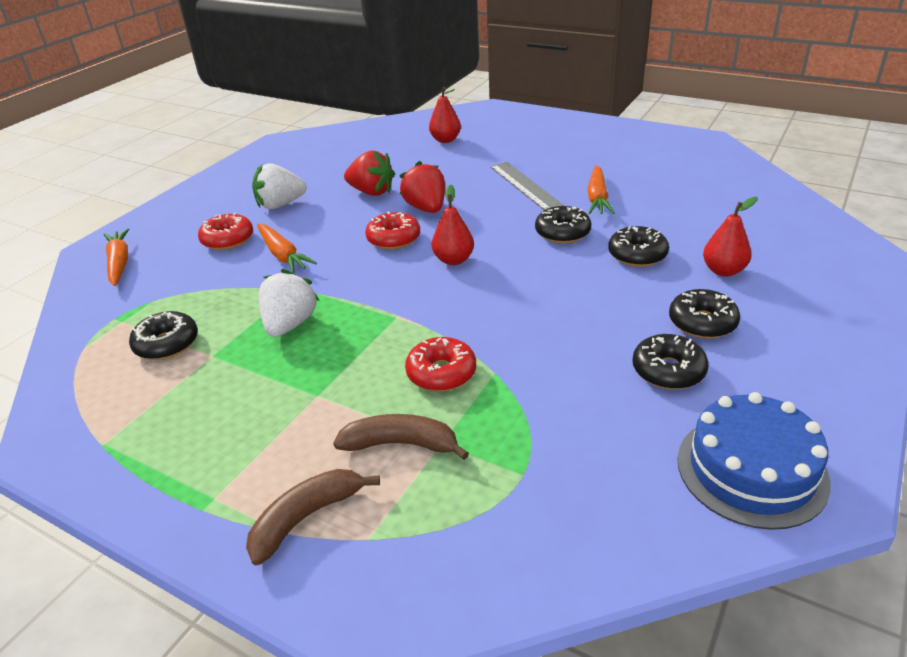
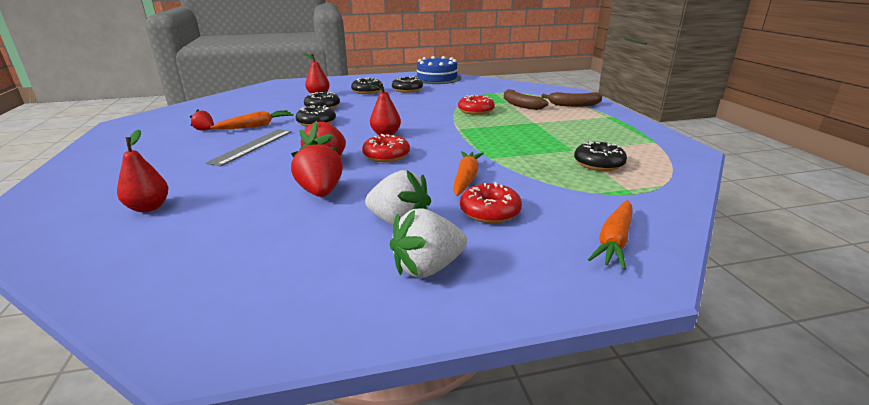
camera: 135 degrees left, 10 degrees down
(290, 324) = (515, 145): white strawberry -> white strawberry (428, 268)
(617, 172) = (205, 130): none -> red strawberry

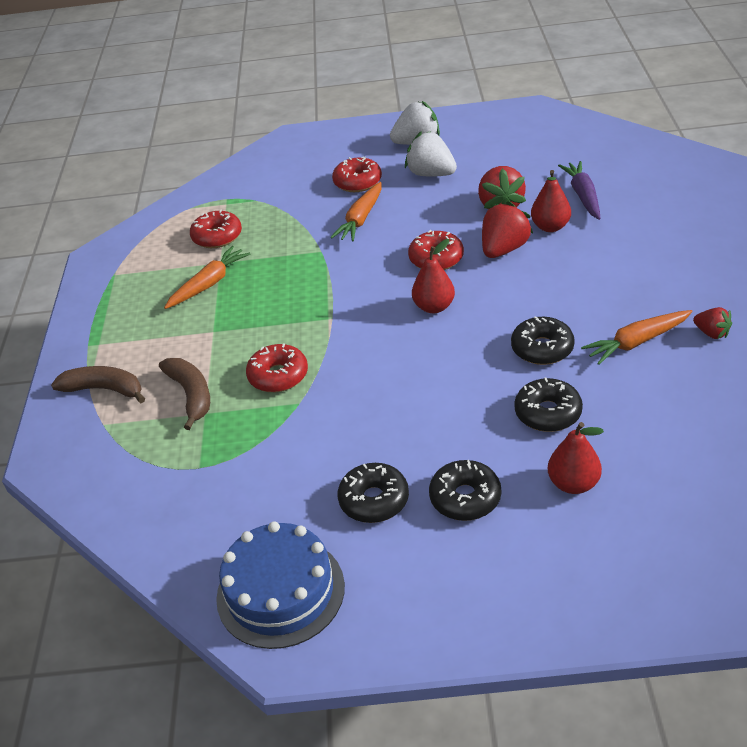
camera: 165 degrees left, 15 degrees up
(148, 207) = (650, 192): red pear -> red pear (550, 227)
(226, 202) = (583, 196): none -> purple carrot
(252, 146) = (610, 285): grey ruler -> none
(598, 164) = (217, 237): black donut -> red donut
(614, 241) = (286, 158): orange carrot -> orange carrot (209, 284)

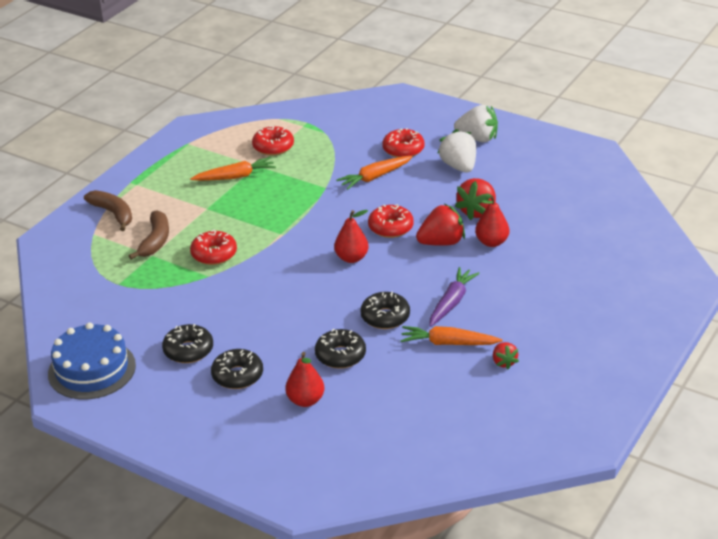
camera: 30 degrees right, 5 degrees down
(583, 196) = (542, 231): purple carrot -> purple carrot (451, 302)

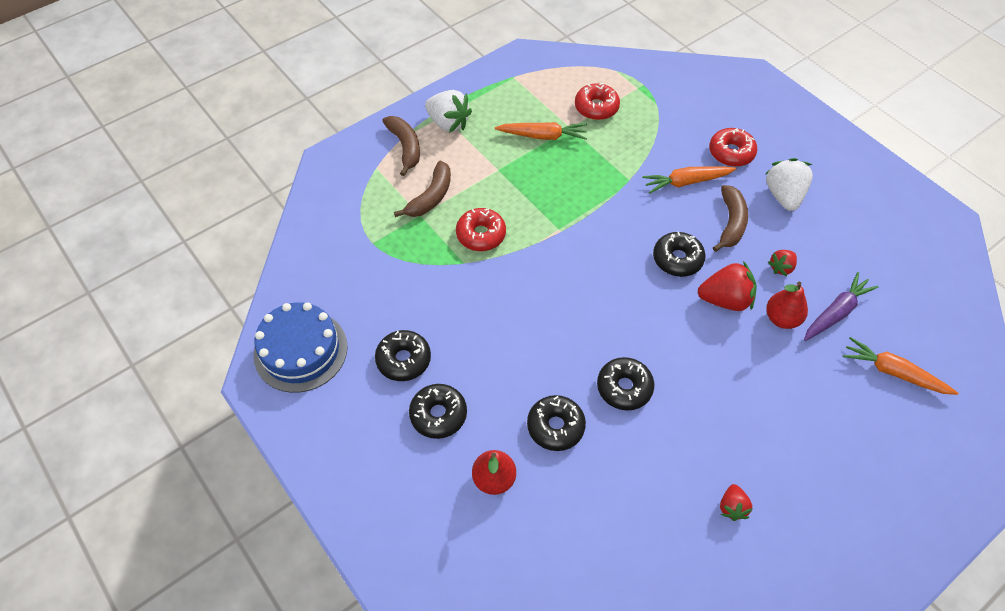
camera: 20 degrees right, 20 degrees up
(351, 258) = (619, 289): red pear -> none
(390, 227) = (677, 259): red donut -> black donut
(423, 194) = (730, 223): none -> brown banana
(448, 343) = (679, 453): orange carrot -> orange carrot (893, 372)
(451, 302) = (705, 393): purple carrot -> purple carrot (836, 312)
(477, 138) = (818, 162): white strawberry -> white strawberry (448, 123)
(477, 211) = (781, 268): red strawberry -> red strawberry, size x0.56

